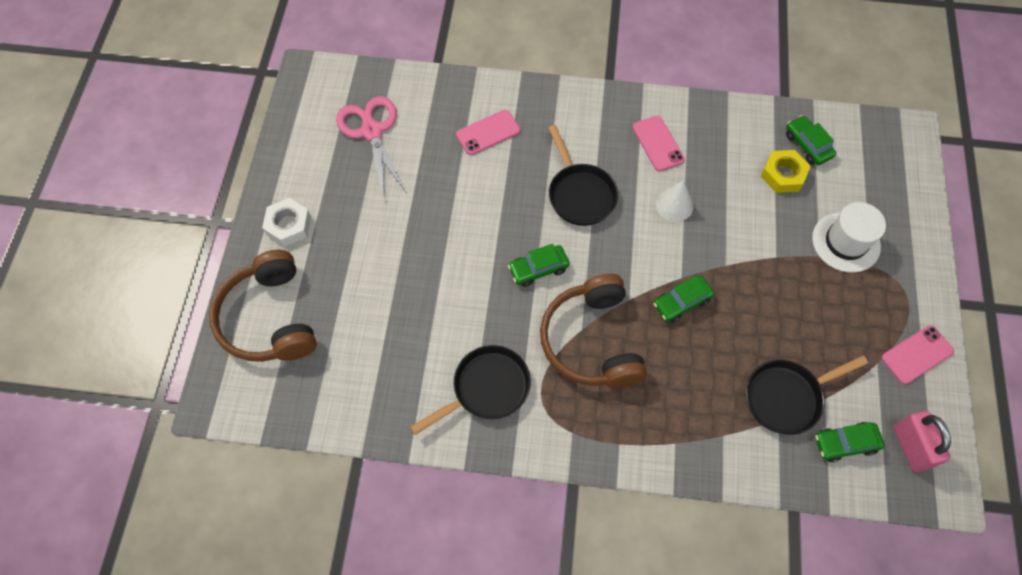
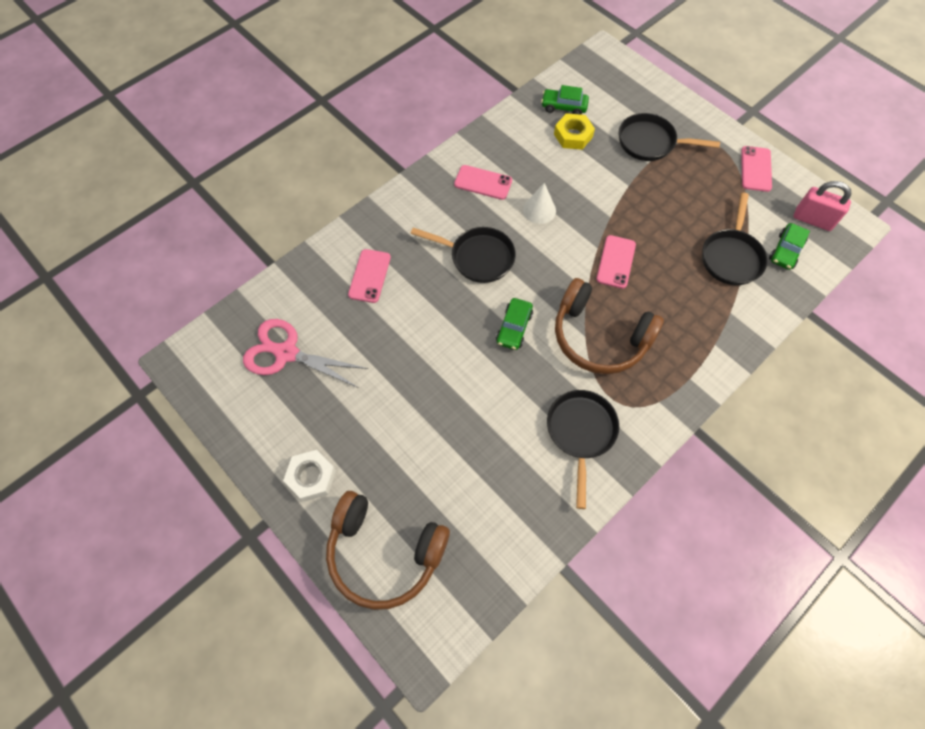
camera: 50 degrees left, 0 degrees up
(681, 302) = (616, 262): green car -> pink phone
(846, 242) = (650, 142): white hat -> black pan

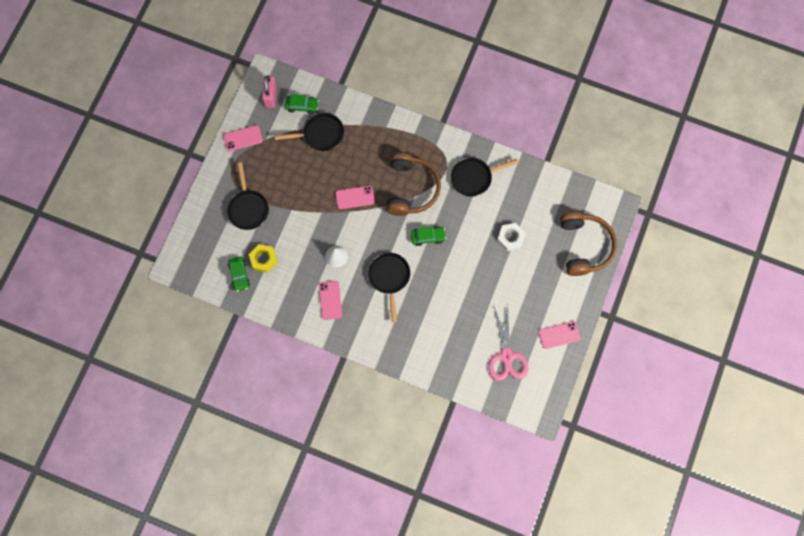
camera: 115 degrees left, 10 degrees up
(311, 477) = (567, 302): white nut -> white nut (510, 238)
(369, 276) = (433, 336): pink phone -> pink phone (559, 335)

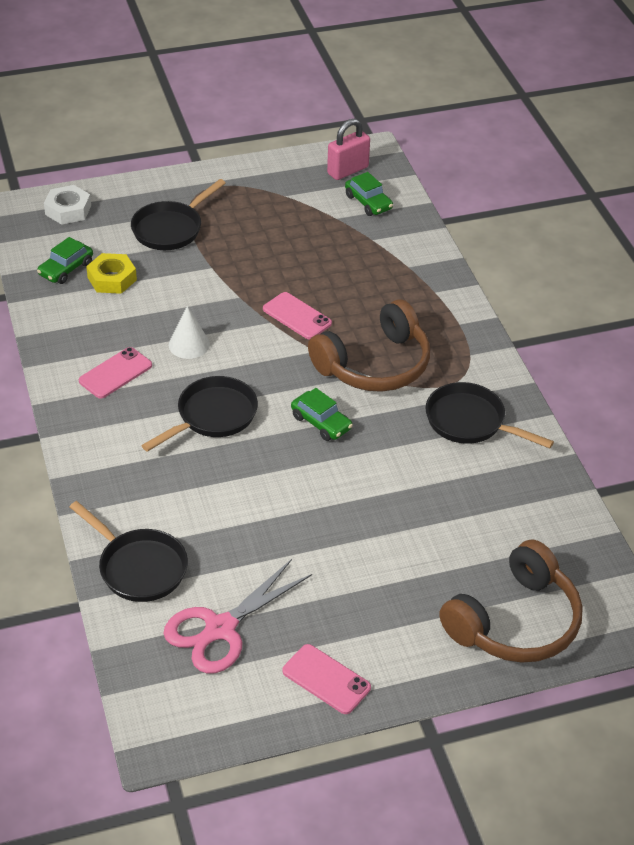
camera: 50 degrees right, 30 degrees down
(243, 138) = (262, 176): pink phone -> none
(320, 134) = (349, 238): black pan -> black pan (138, 567)
(510, 238) = (424, 518): white nut -> white nut (68, 210)

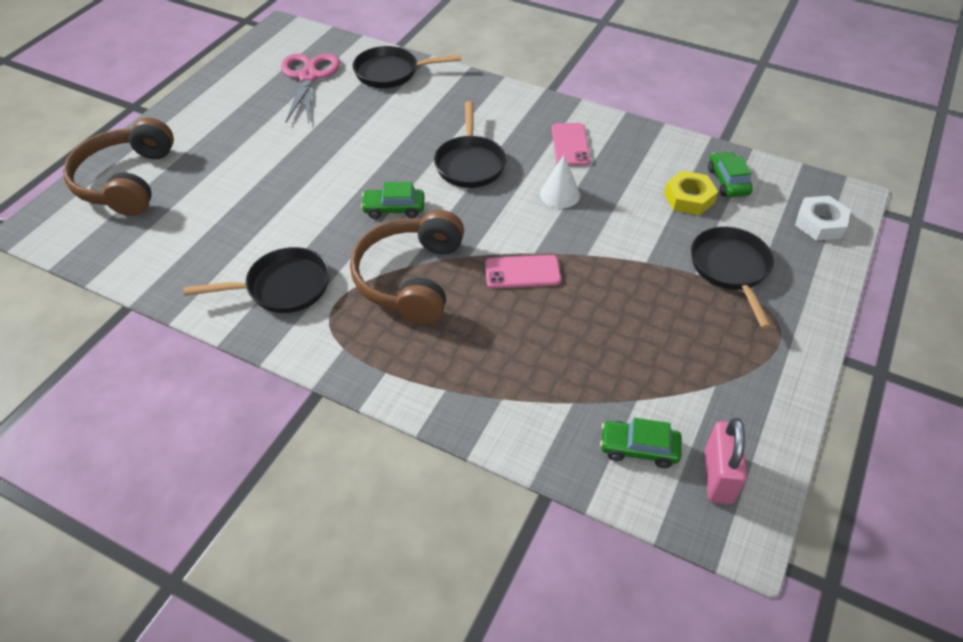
camera: 135 degrees right, 5 degrees up
(326, 679) = (222, 91): pink phone -> none

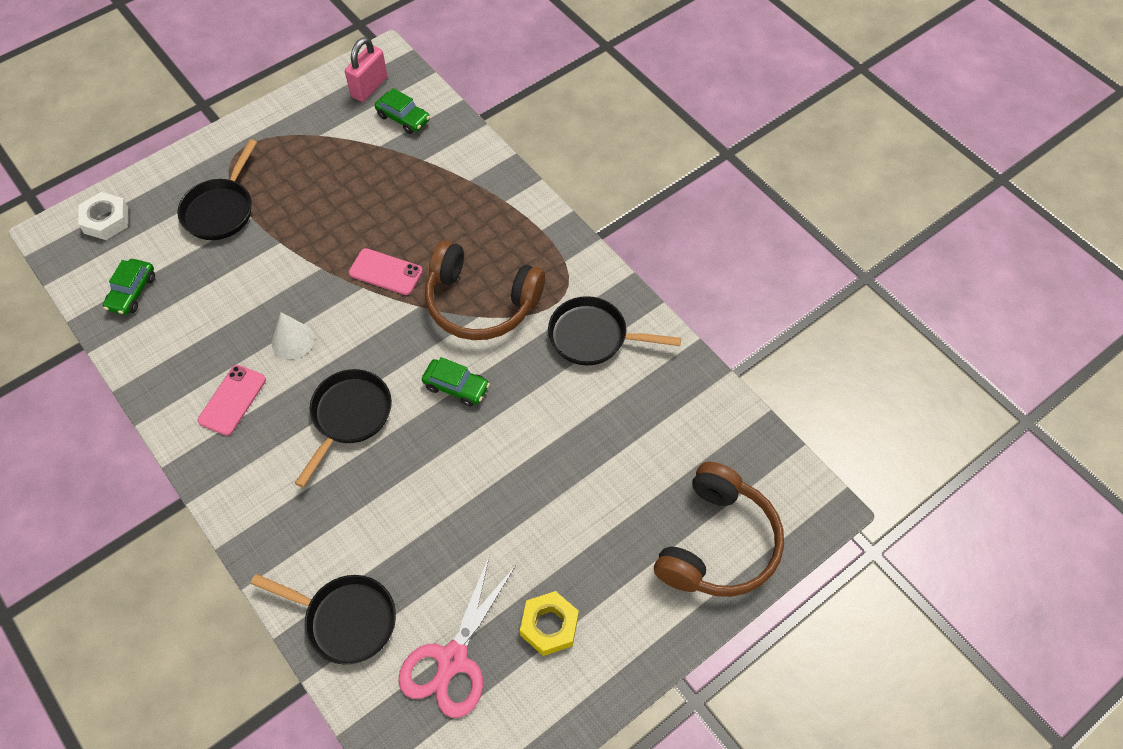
camera: 155 degrees left, 10 degrees up
(411, 278) = (481, 303): brown headphones -> brown headphones turned 75 degrees clockwise
(689, 198) = (184, 288): yellow nut -> yellow nut (549, 625)

